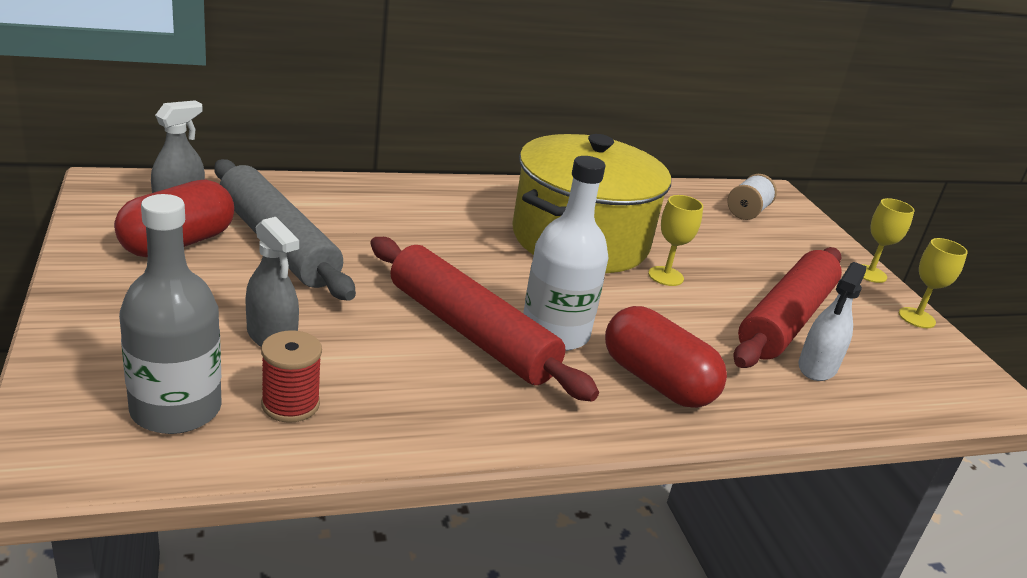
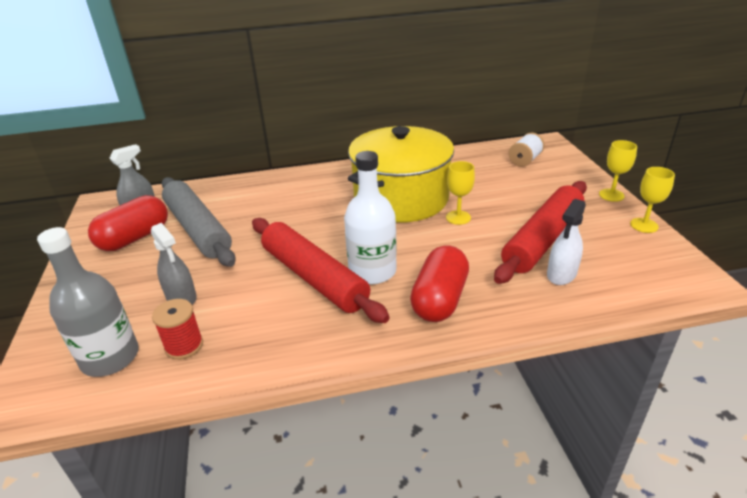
camera: 10 degrees right, 5 degrees up
(656, 381) = (439, 299): red capsule -> red capsule turned 60 degrees clockwise

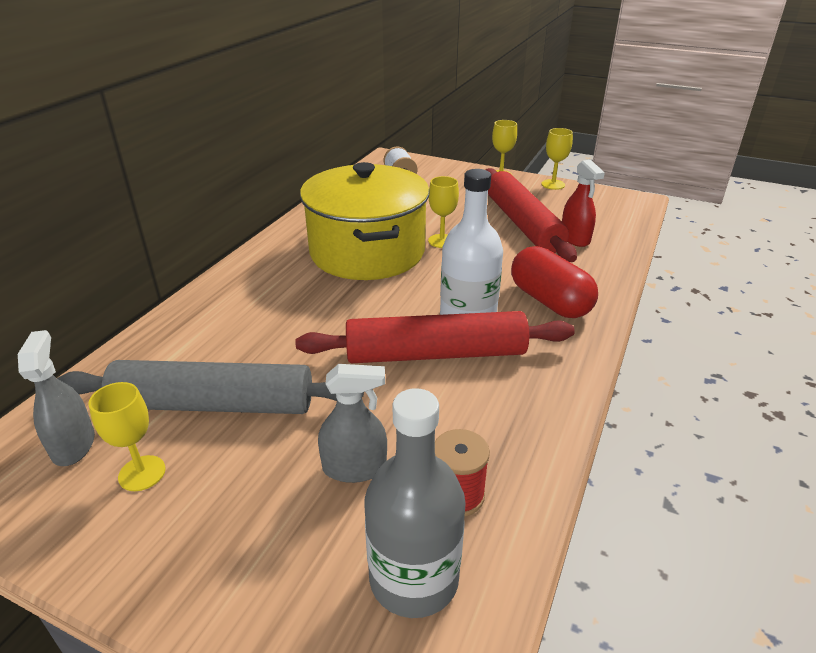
camera: 55 degrees left, 0 degrees up
(135, 238) = (142, 473): red capsule -> yellow goblet
(561, 274) = (575, 238): white spray bottle -> red spray bottle

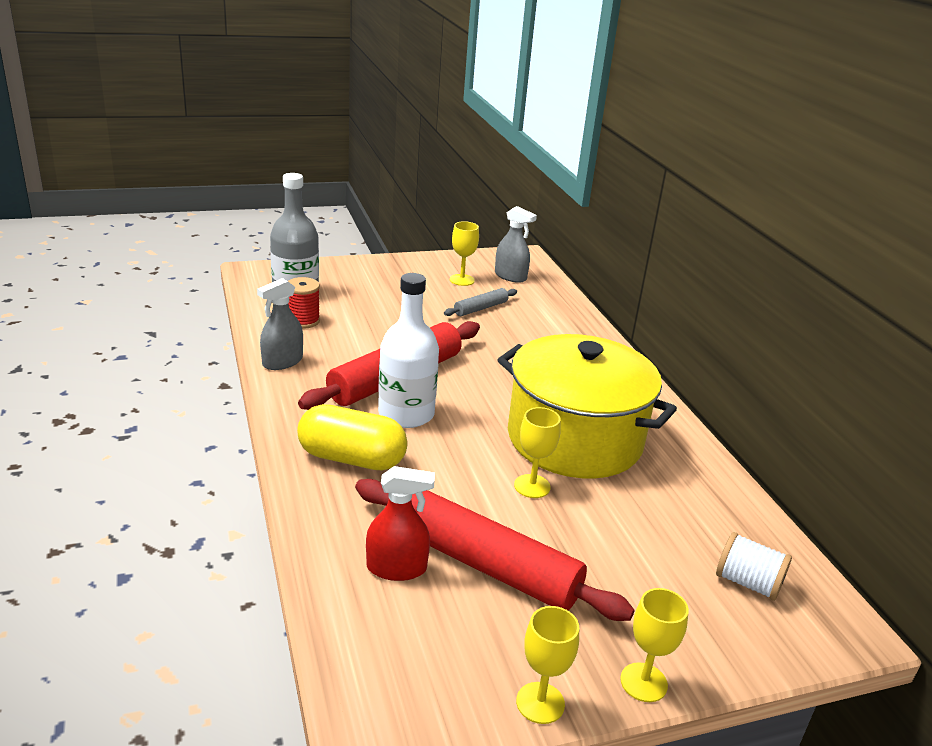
camera: 135 degrees right, 5 degrees down
(214, 404) = (480, 308): grey rolling pin -> grey rolling pin, size x0.46
(354, 468) = (368, 312): grey spray bottle -> grey spray bottle (282, 362)
(549, 301) = (351, 458): red capsule -> yellow capsule
(575, 238) = (396, 568): red spray bottle -> red spray bottle turned 150 degrees clockwise

